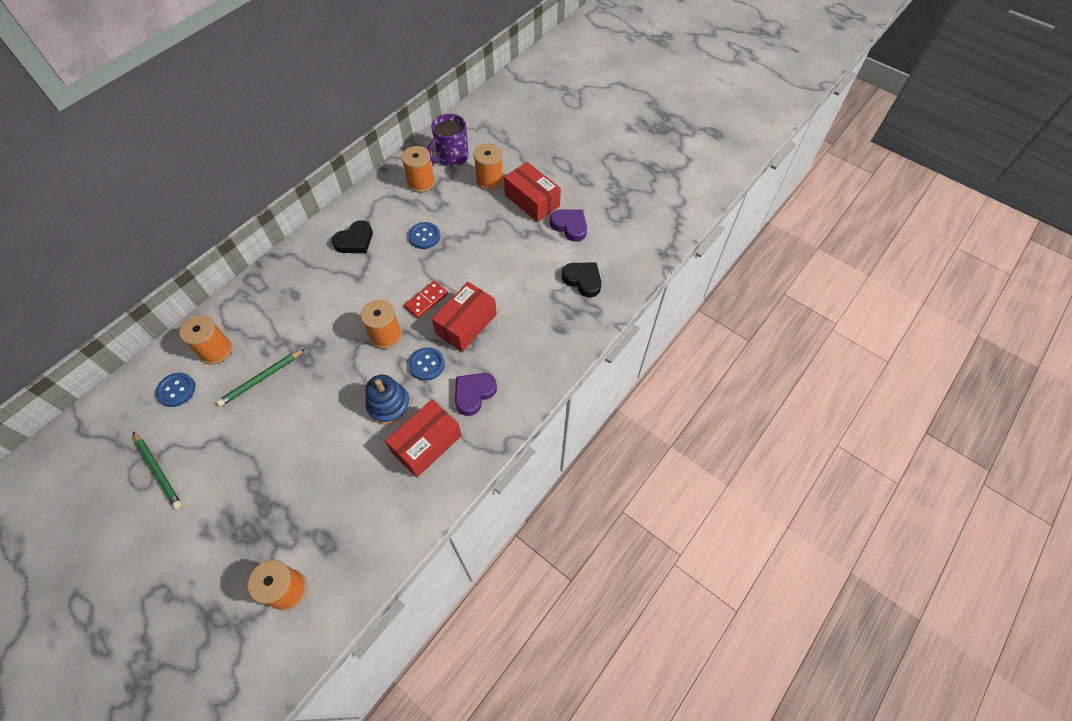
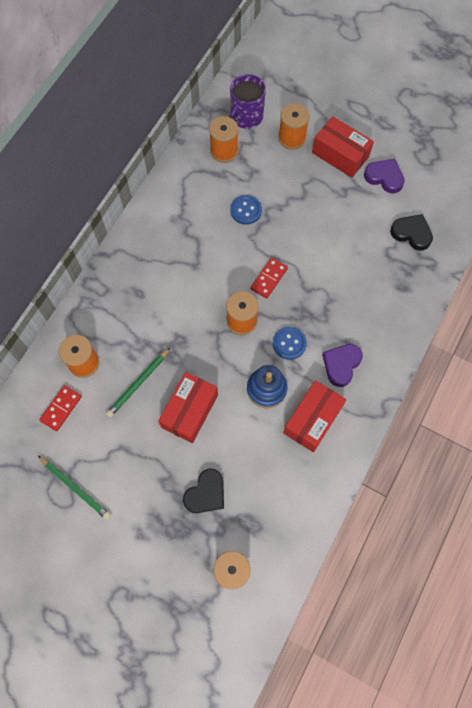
camera: 10 degrees left, 10 degrees up
(176, 390) = (61, 408): blue button -> red domino
(355, 241) = (178, 226): black heart -> black heart (206, 493)
(466, 324) = (314, 297): red box -> red box (190, 411)

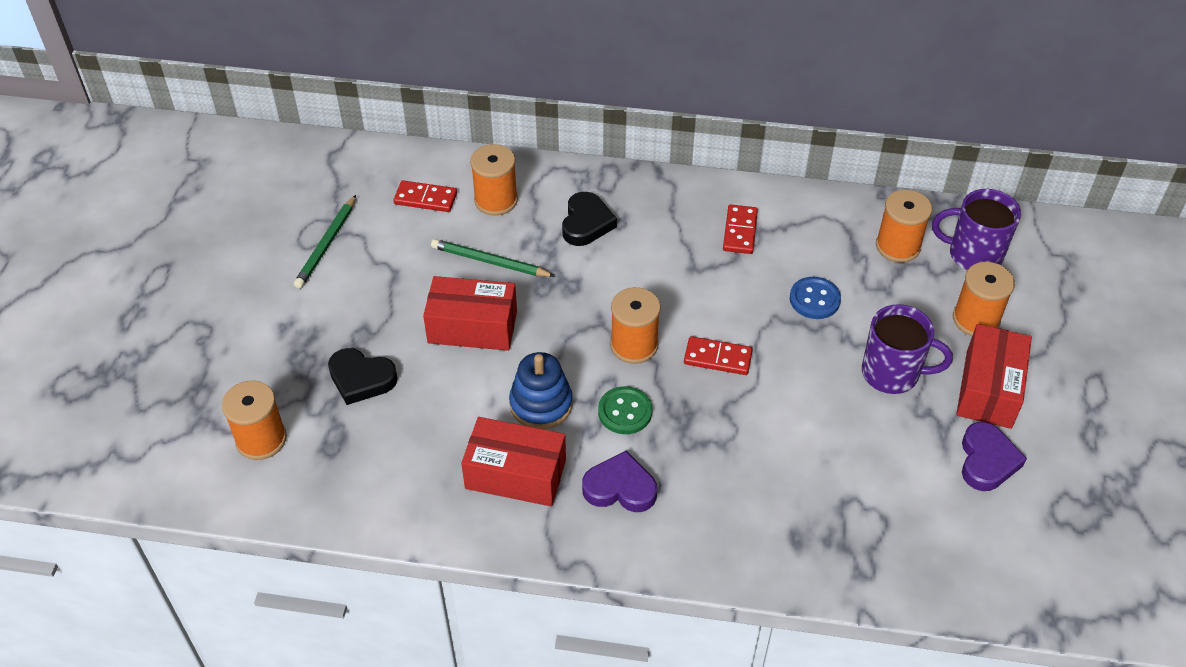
camera: 70 degrees right, 20 degrees down
(176, 228) = (740, 231): none -> red domino
(289, 343) = (625, 412): blue button -> green button
(313, 195) = (892, 373): none -> purple mug
(411, 233) = (904, 527): black heart -> black heart (586, 223)

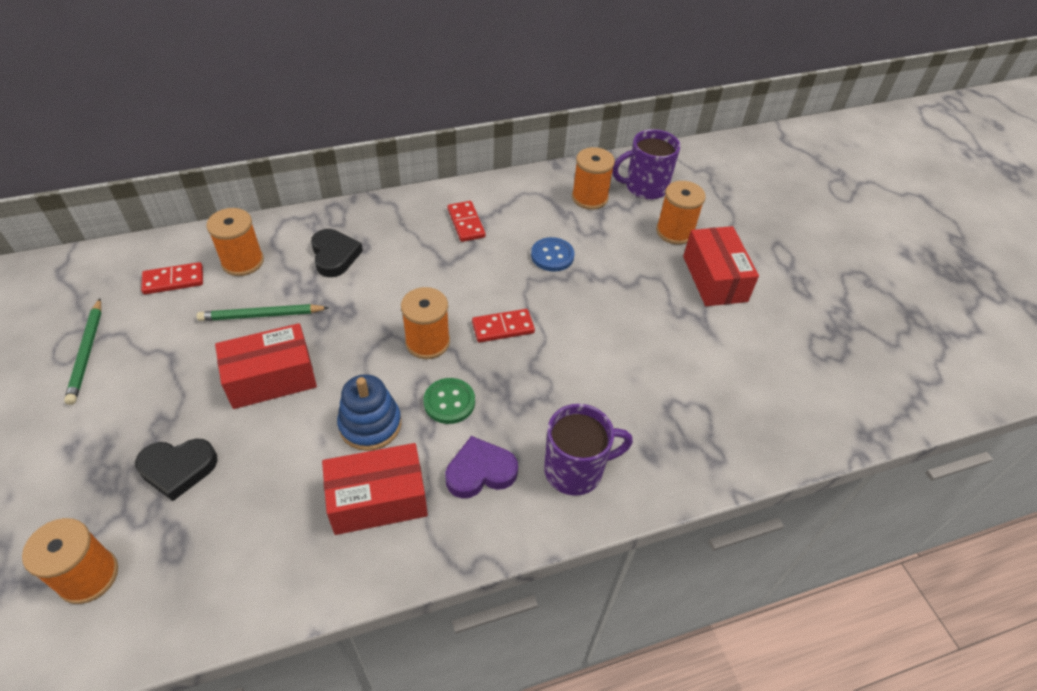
camera: 30 degrees left, 0 degrees up
(892, 373) = (641, 291): purple mug -> purple mug (575, 470)
(987, 461) = (747, 332): purple heart -> none

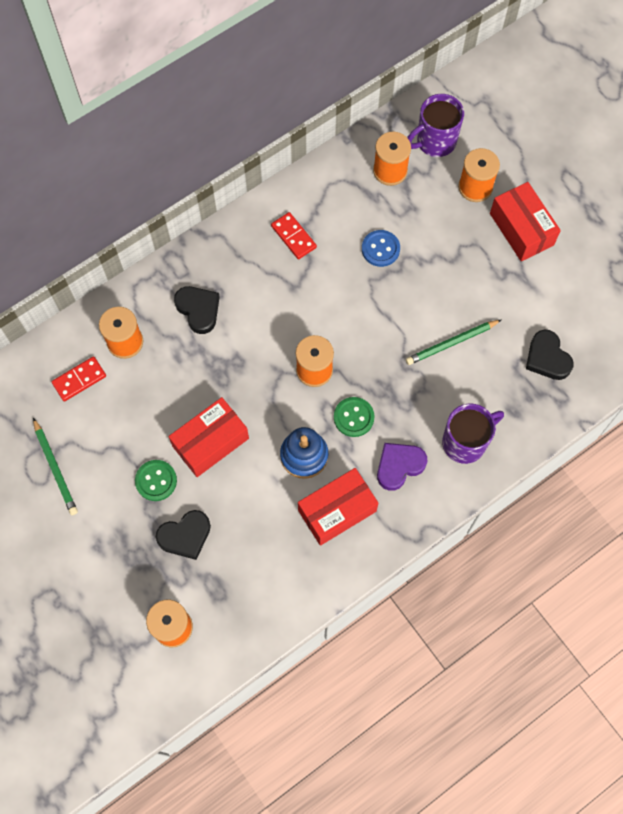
camera: 15 degrees left, 20 degrees up
(185, 398) = (156, 481): none -> green button
(262, 315) = (171, 389): green pencil -> green pencil (451, 343)
(503, 328) = (367, 336): red domino -> none
(709, 408) = (547, 358): none -> black heart

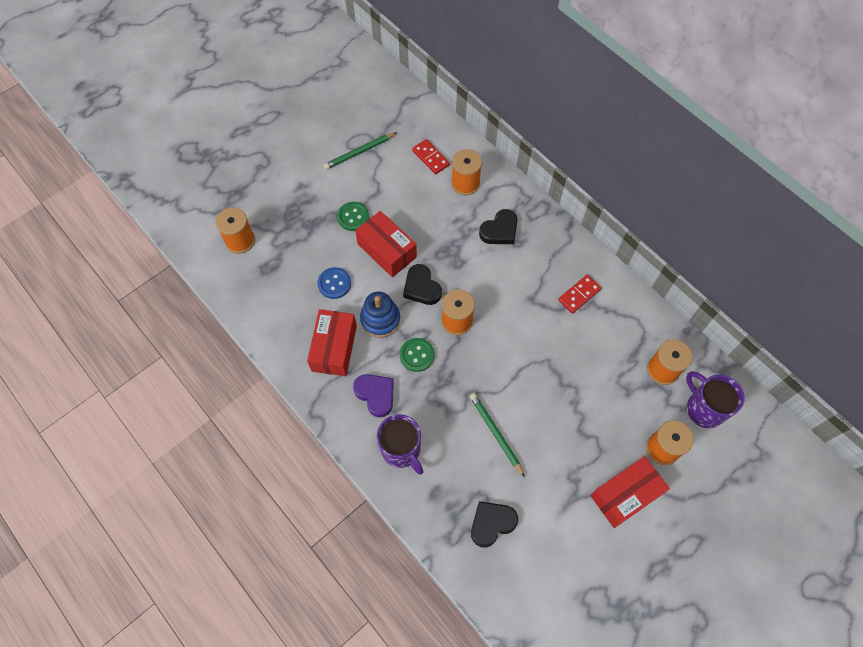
camera: 85 degrees right, 5 degrees down
(185, 536) = (310, 241): black heart -> black heart (421, 287)
(337, 511) = (334, 348): red box -> red box turned 45 degrees clockwise
(380, 249) = (580, 367): blue button -> blue button (334, 283)

